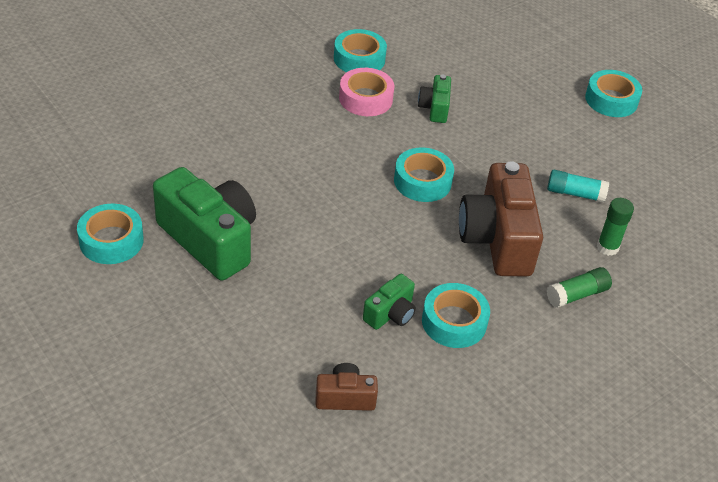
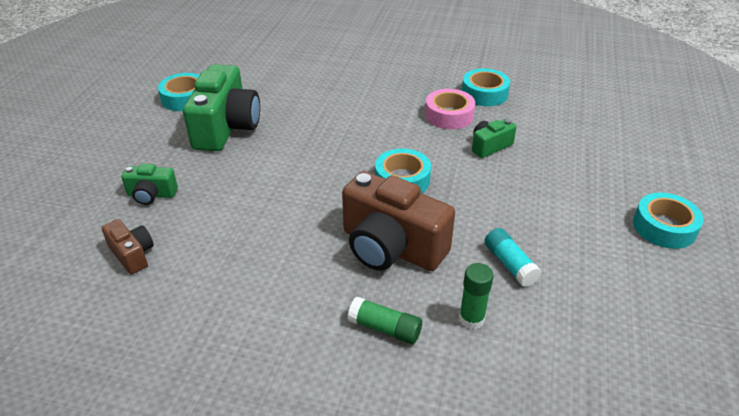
camera: 55 degrees right, 5 degrees down
(390, 314) = (241, 234): green camera -> green camera (151, 195)
(454, 322) = (268, 270): turquoise tape -> none
(497, 239) = (391, 247): brown camera -> brown camera turned 105 degrees counterclockwise

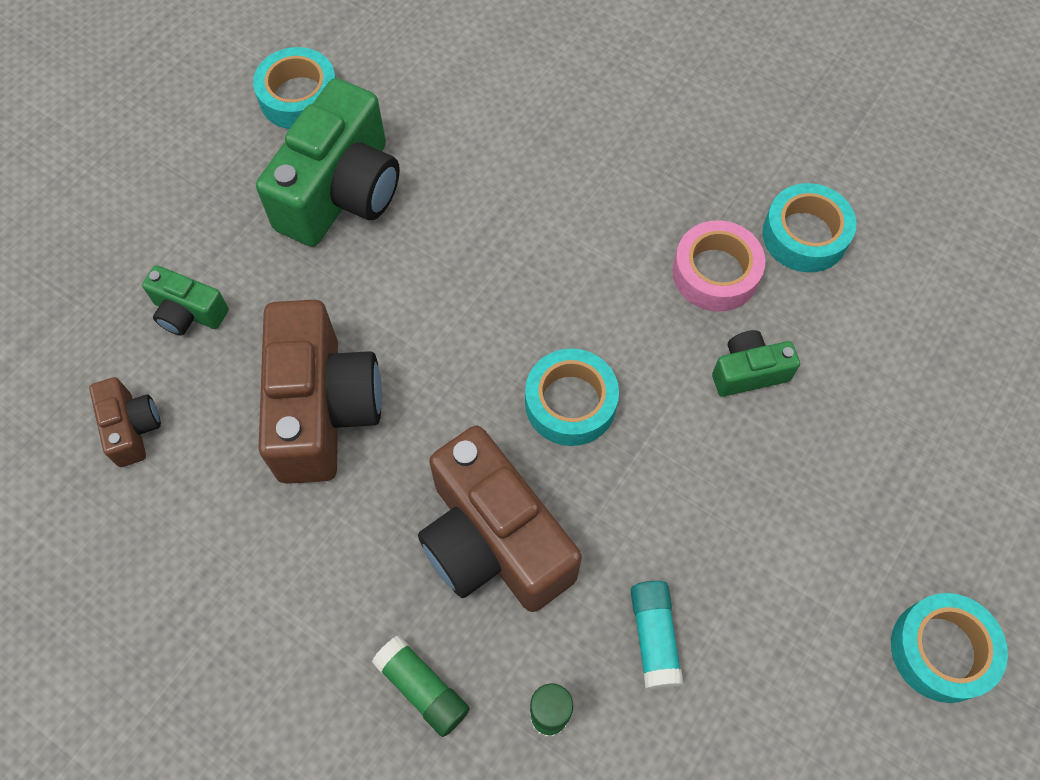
camera: 20 degrees right, 25 degrees up
(256, 216) = (323, 409): none -> brown camera

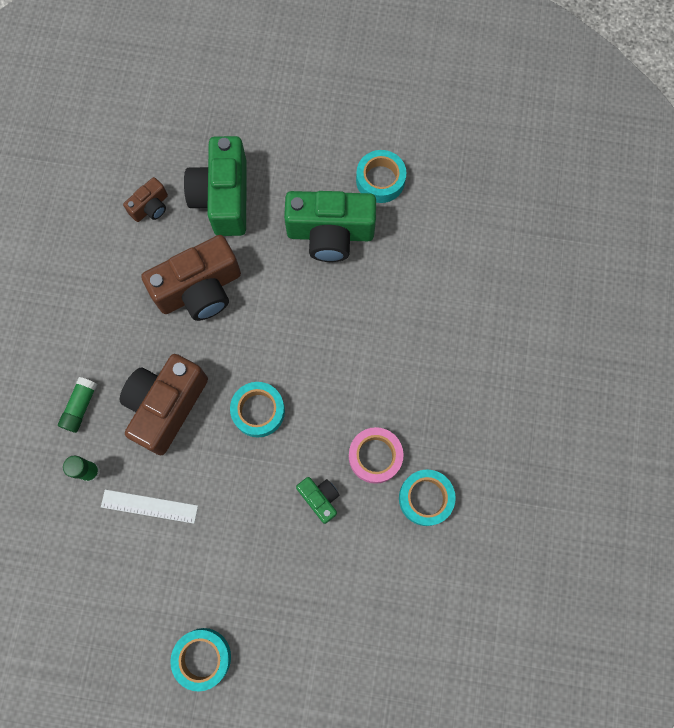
camera: 65 degrees right, 10 degrees up
(188, 312) = (223, 198): green camera -> green camera, size x2.04
(654, 637) = (149, 506): turquoise glue stick -> white ruler

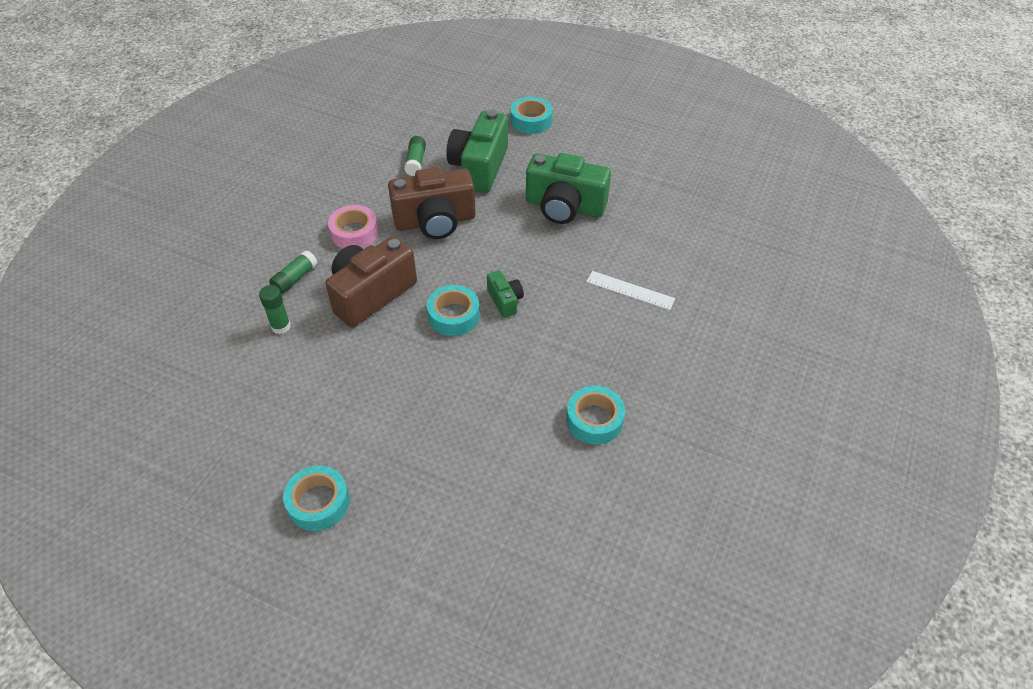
camera: 15 degrees right, 25 degrees down
(149, 506) = (322, 364): white ruler -> white ruler (630, 290)
(151, 207) = (415, 162): brown camera -> green glue stick
(320, 498) = (487, 396): green camera -> green camera (505, 301)
(375, 456) = (553, 374): pink tape -> pink tape (354, 233)
(380, 180) = (620, 181): turquoise tape -> turquoise tape (531, 121)

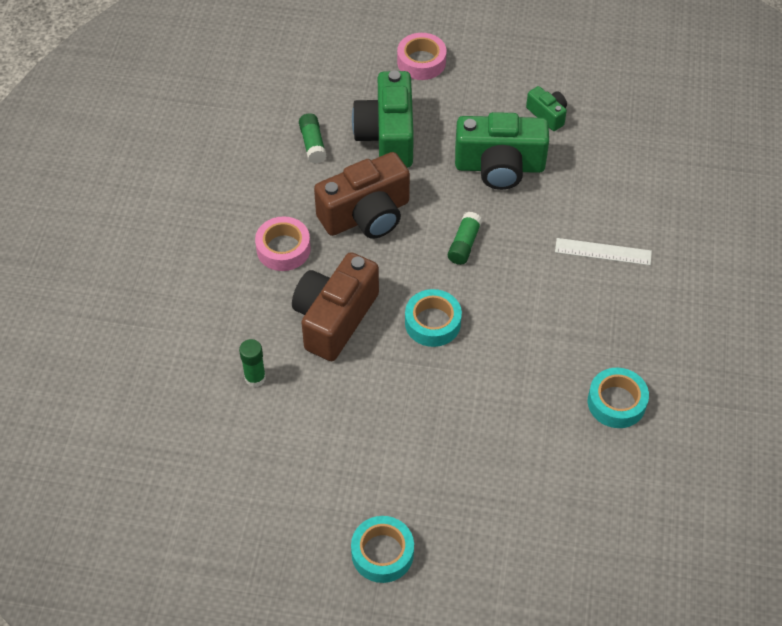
camera: 15 degrees left, 5 degrees up
(295, 278) = (243, 319): green glue stick -> green glue stick (464, 244)
(505, 301) = (479, 293): green camera -> green camera (547, 115)
(531, 121) = (421, 62): turquoise tape -> pink tape

